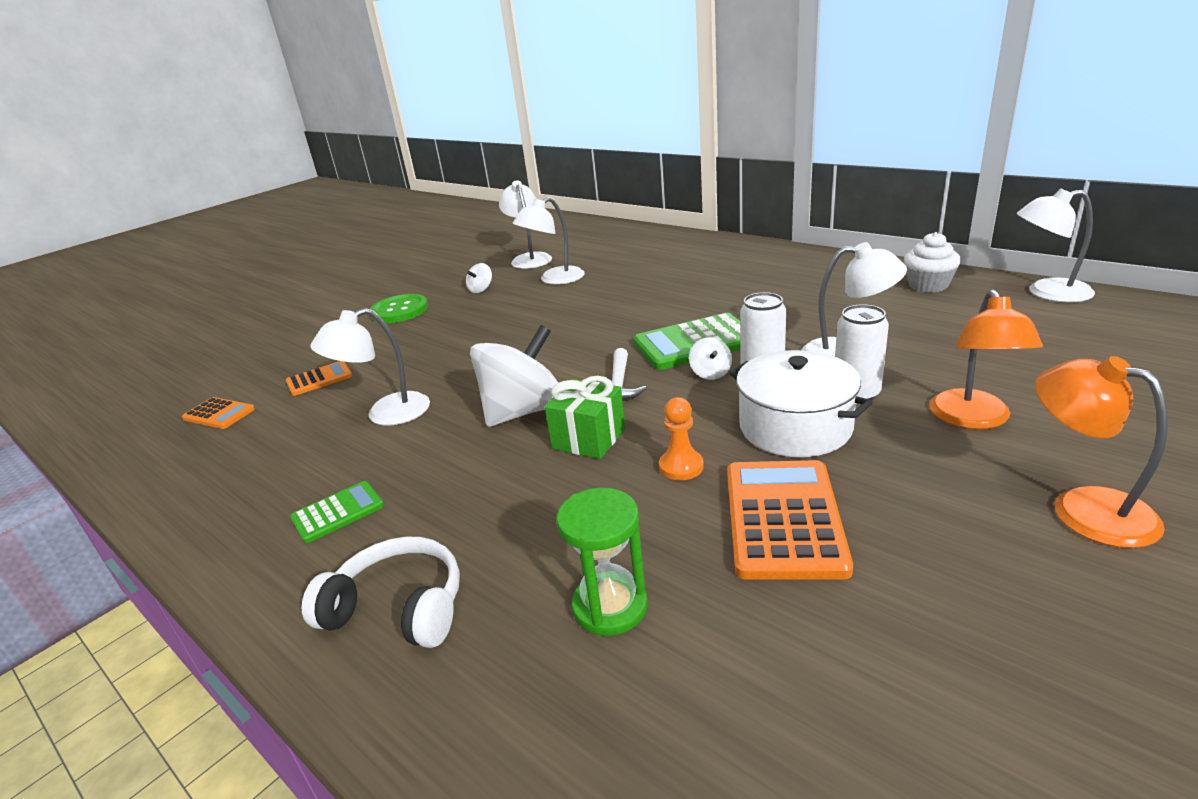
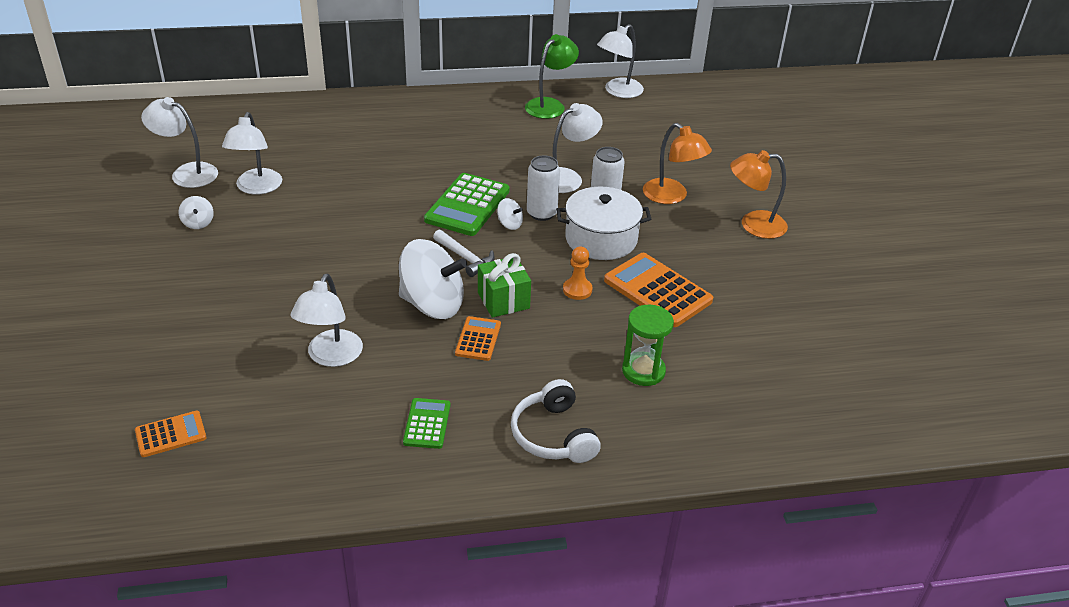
camera: 55 degrees left, 10 degrees up
(319, 379) = (207, 364): orange calculator -> orange calculator (478, 339)
(398, 607) = (553, 435): white headphones -> white headphones turned 75 degrees counterclockwise
(399, 311) = (151, 275): green button -> none
(524, 411) = (432, 304): white spinning top -> white spinning top turned 105 degrees clockwise
(928, 285) = (550, 105): white cupcake -> green lamp

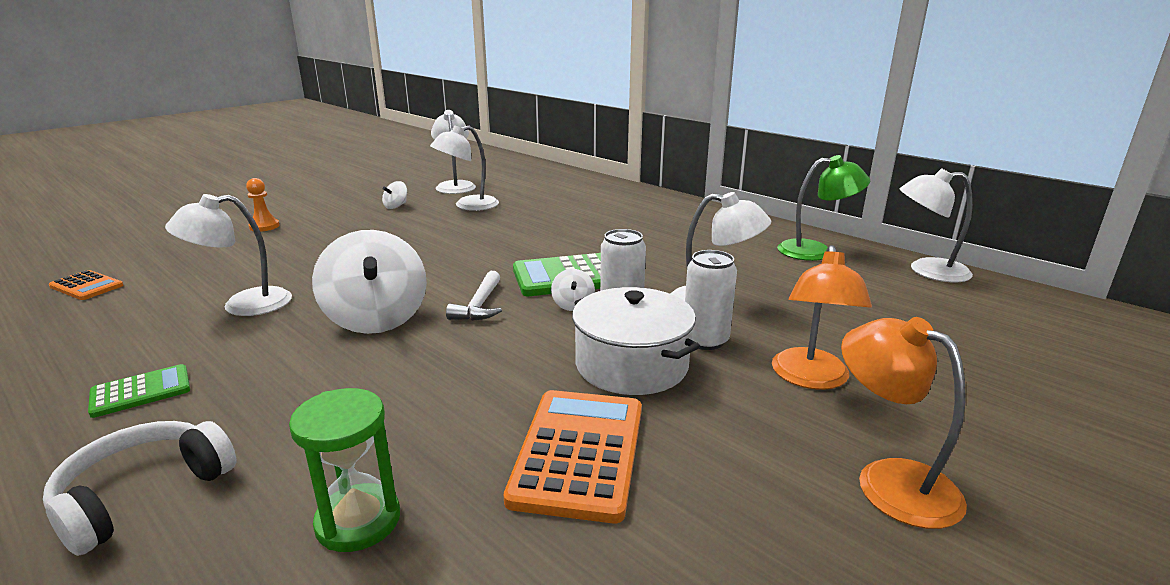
camera: 55 degrees right, 15 degrees down
(478, 339) = (333, 363): orange calculator -> none
(503, 300) = (424, 351): green gift -> none
(577, 290) = (501, 389): orange pawn -> orange pawn (264, 226)

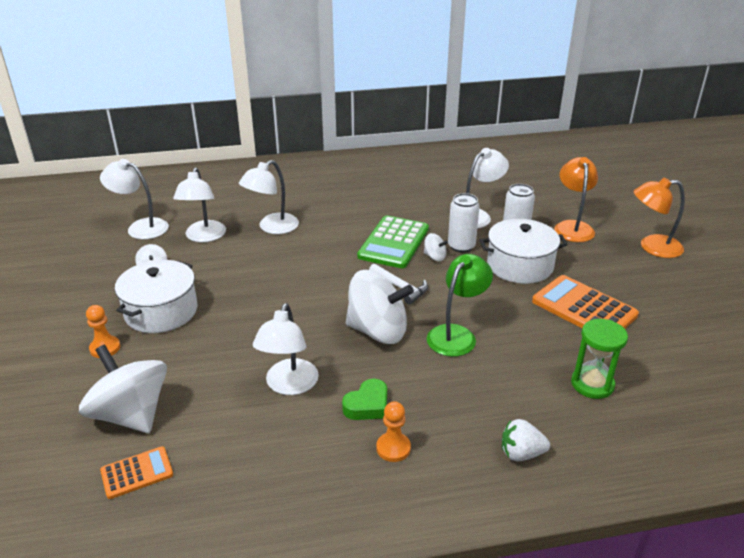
camera: 55 degrees left, 10 degrees up
(141, 391) = (393, 448): green calculator -> orange pawn
(143, 494) = (521, 454): white headphones -> white strawberry
(172, 260) = (131, 414): none -> white spinning top
(223, 353) = (367, 405): none -> green heart
(333, 226) = (161, 311): none -> white pot
(811, 379) = (572, 227): orange lamp -> orange lamp turned 135 degrees counterclockwise
(815, 251) = (448, 160): green lamp -> green lamp (456, 334)
(927, 270) = (503, 147): white lamp -> white lamp (272, 227)

